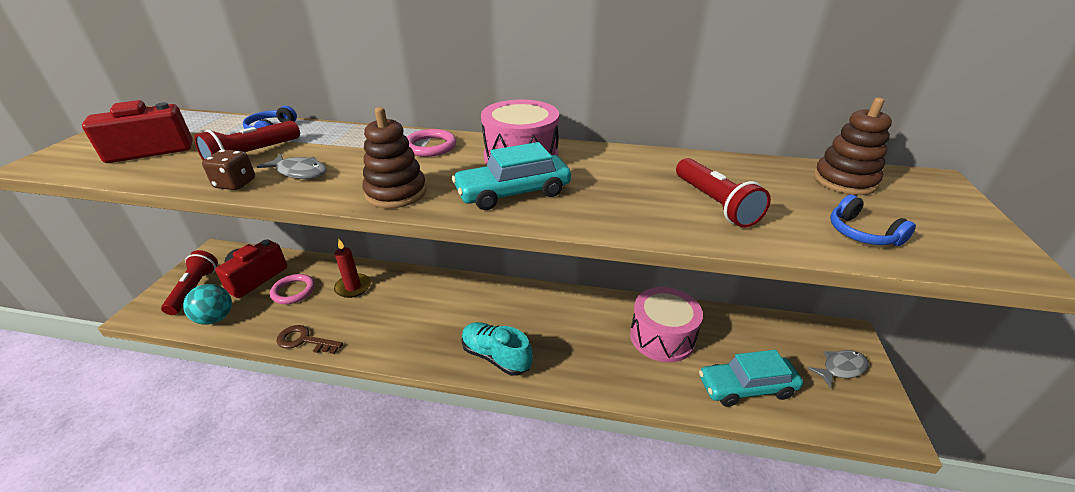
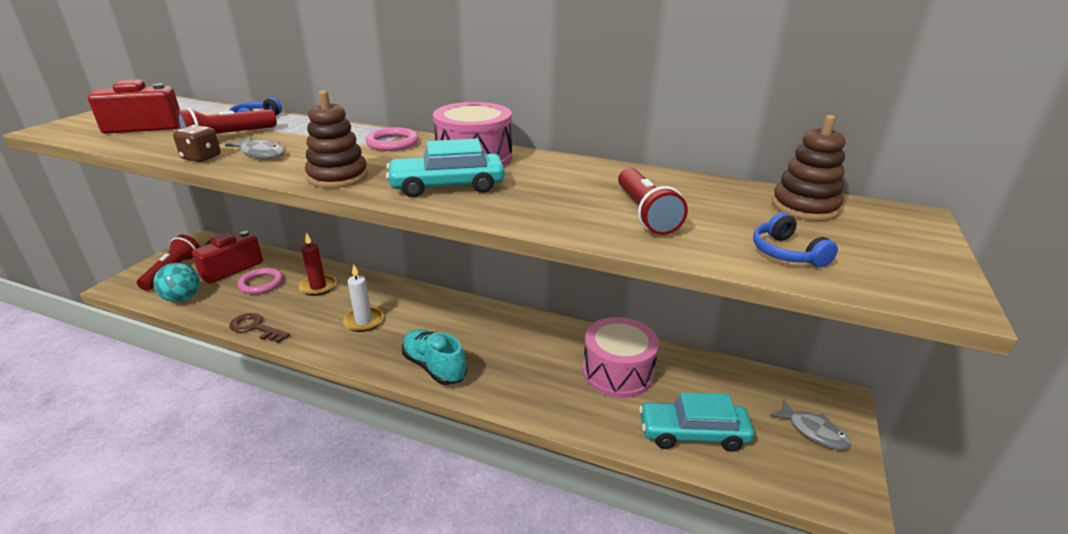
camera: 10 degrees right, 5 degrees down
(411, 318) = (363, 321): none -> white candle
(841, 368) = (813, 431): grey fish -> grey fish turned 60 degrees clockwise

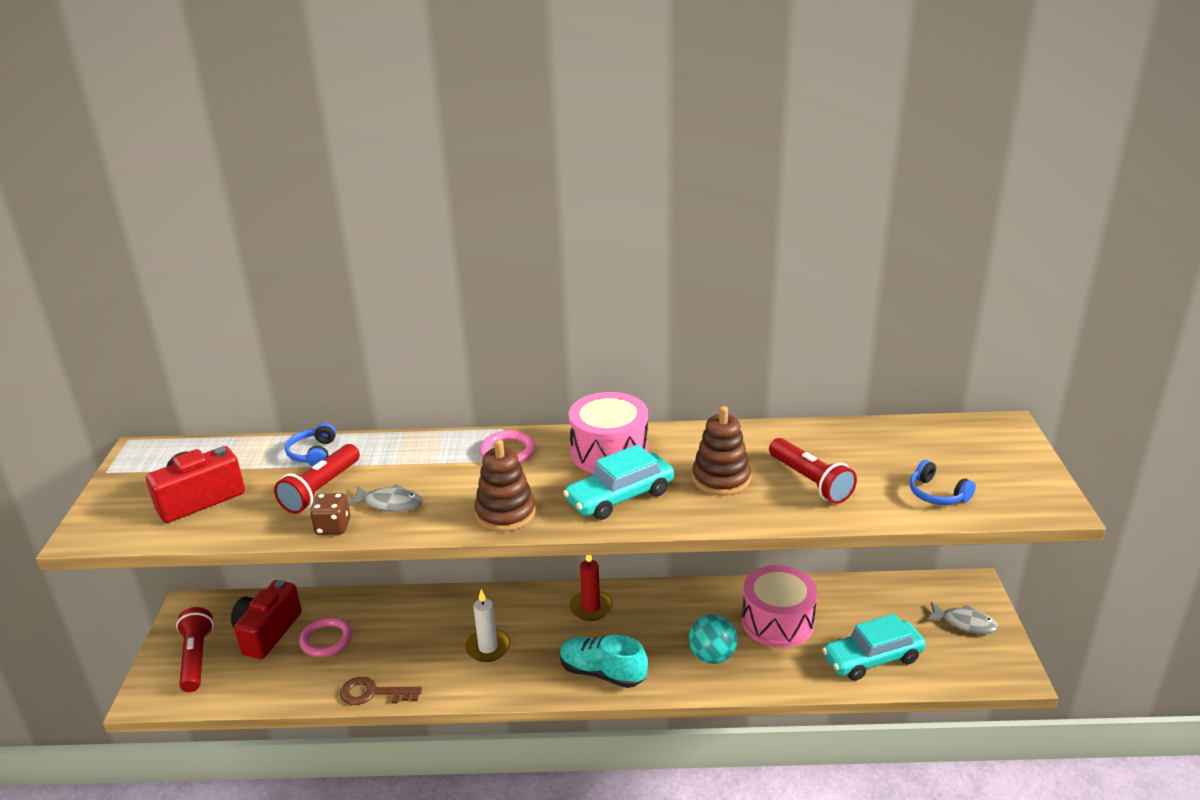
camera: 20 degrees left, 0 degrees up
(183, 298) = (248, 687): turquoise ball -> turquoise ball (712, 656)
(318, 287) = (399, 623): red candle -> red candle (591, 607)
(804, 207) = (925, 438): brown stacking toy -> brown stacking toy (721, 479)

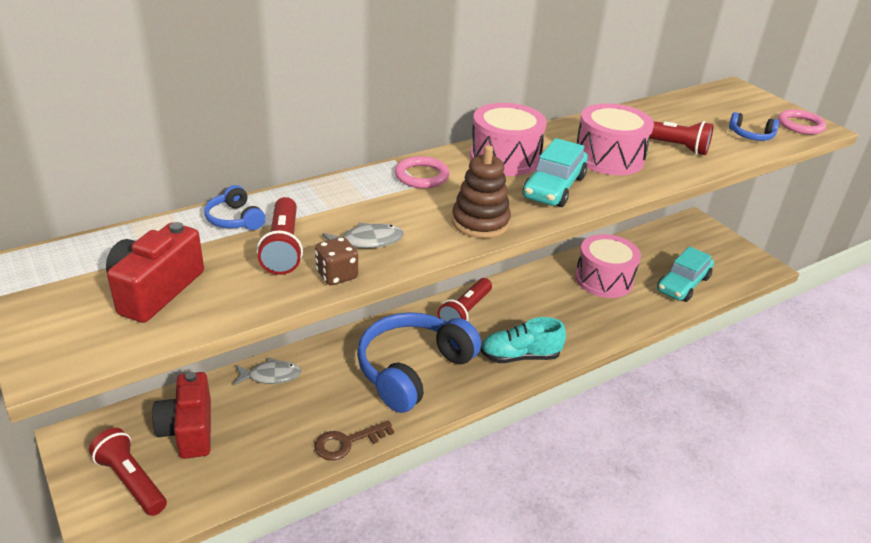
camera: 35 degrees left, 5 degrees up
(326, 640) = (258, 415): pink ring -> pink ring (800, 125)
(488, 647) = (412, 369): white candle -> blue headphones
(591, 607) = (465, 312): red candle -> red flashlight
(712, 656) = (584, 317): turquoise ball -> none
(721, 479) = (609, 157): brown stacking toy -> pink drum
(964, 623) = (712, 245): grey fish -> grey fish (271, 376)

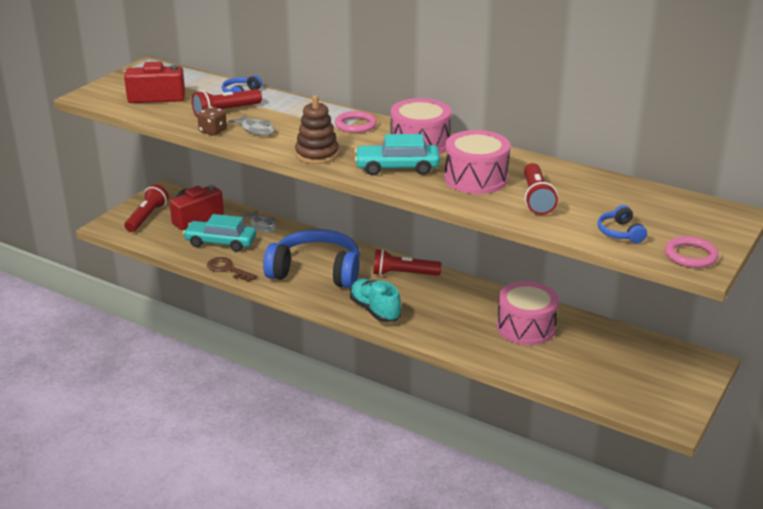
camera: 65 degrees right, 5 degrees down
(683, 284) = (573, 372): turquoise car -> turquoise car (220, 242)

